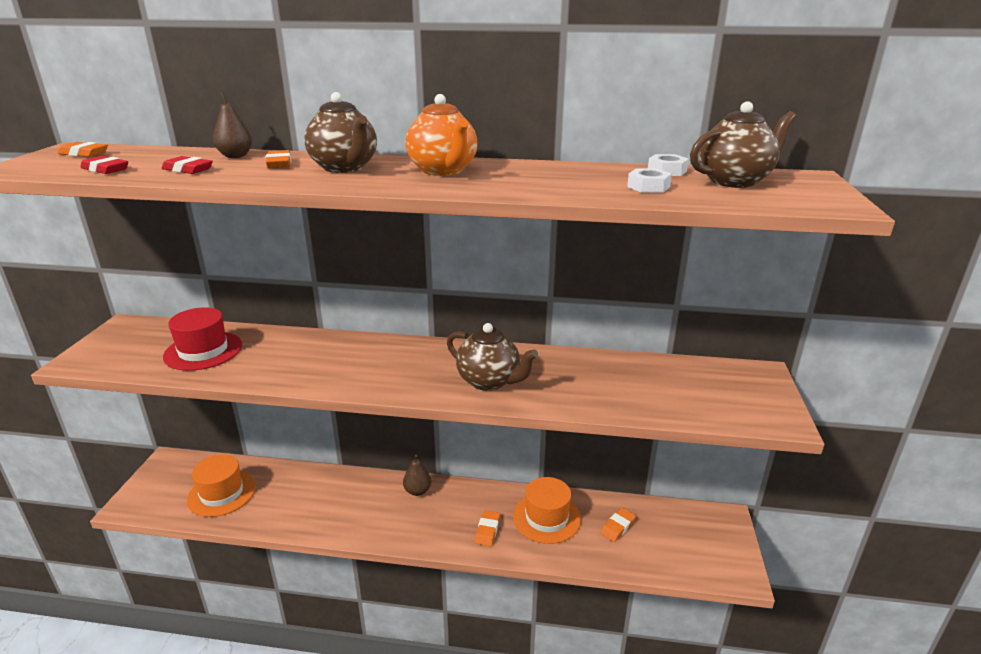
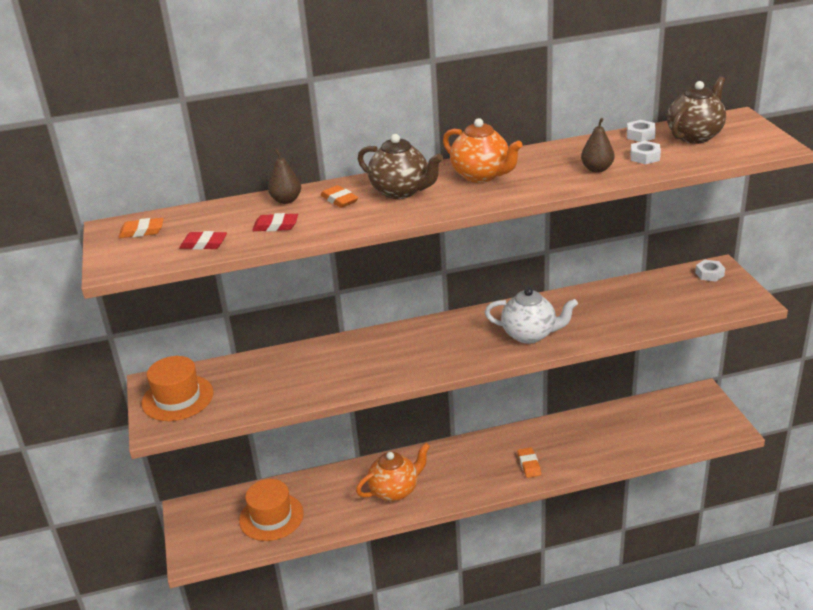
camera: 20 degrees left, 5 degrees up
(203, 351) = (262, 382): red hat -> none
(343, 509) = (395, 490): none -> orange teapot
(417, 491) = (447, 455): brown pear -> brown pear (597, 169)
(489, 381) = (530, 335): brown teapot -> white teapot
(546, 517) = (568, 439): orange hat -> orange hat (177, 398)
(617, 527) = (627, 427): orange eraser -> none
(745, 376) = (709, 274): none -> white nut

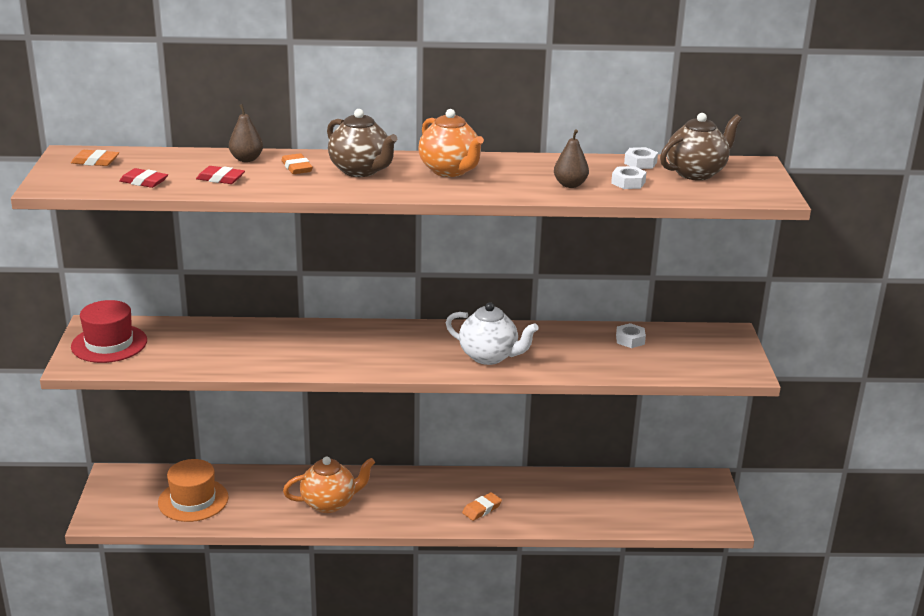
camera: 10 degrees right, 5 degrees down
(177, 398) = (109, 344): orange hat -> red hat
(529, 464) = (482, 509): orange eraser -> orange eraser turned 45 degrees clockwise
(709, 274) = (717, 337): white nut -> white nut (630, 340)

